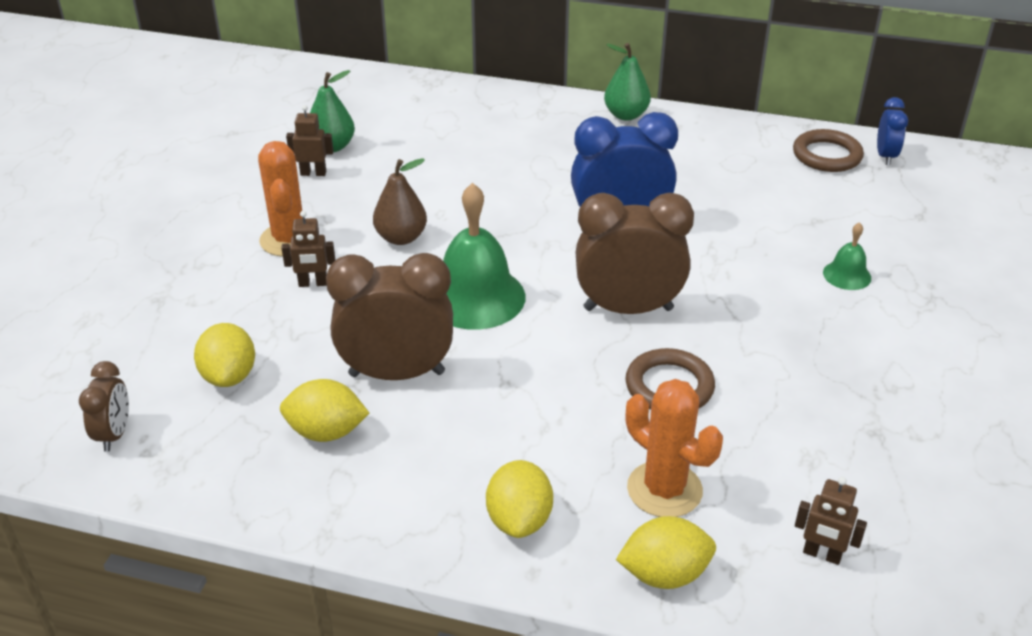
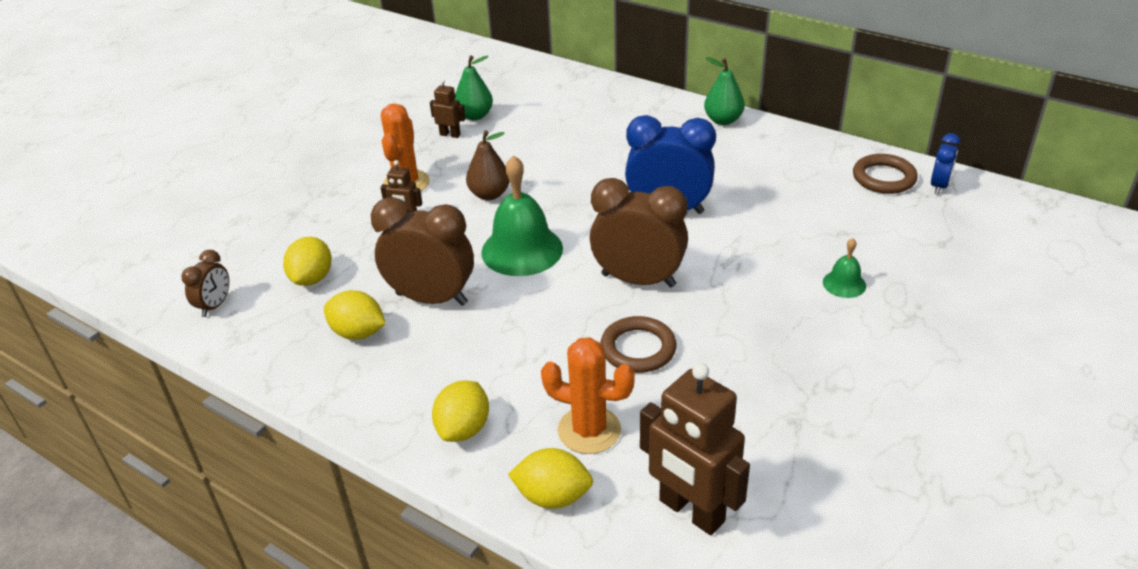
camera: 20 degrees right, 0 degrees up
(664, 489) = (589, 430): orange cactus -> orange cactus turned 45 degrees counterclockwise
(822, 554) = (691, 511): brown robot -> brown robot, size x2.08

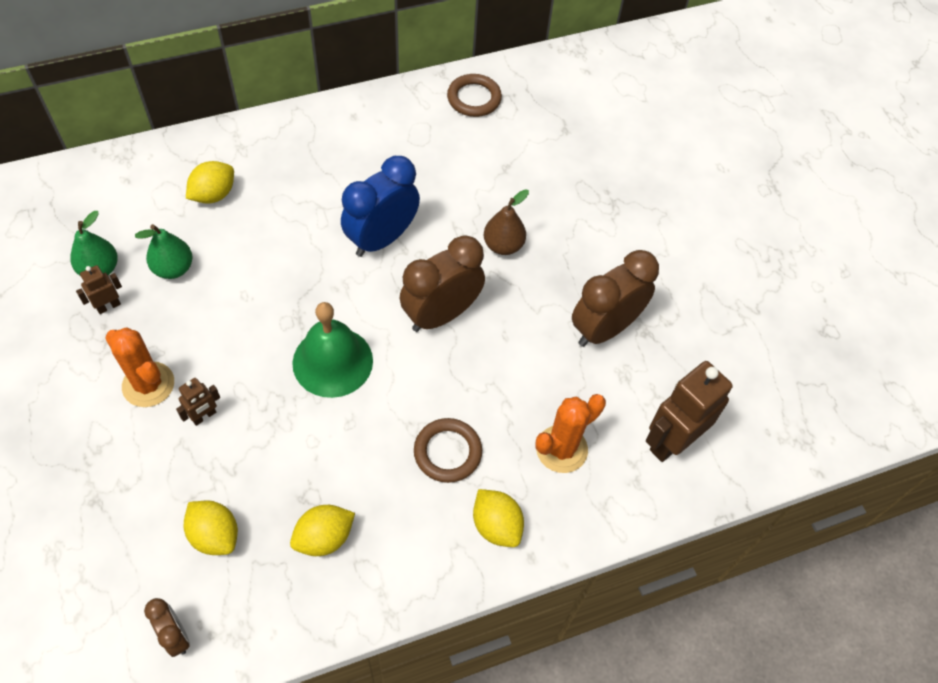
camera: 60 degrees left, 20 degrees up
(431, 298) = (332, 460): brown clock -> brown clock (604, 328)
(489, 194) = (234, 335): brown pear -> brown pear (503, 245)
(553, 496) = (601, 510): yellow lemon -> yellow lemon (213, 195)
(638, 349) = (511, 366): brown ring -> brown ring (447, 452)
(691, 511) = (671, 441): brown robot -> brown robot turned 150 degrees clockwise
(723, 120) = (308, 122): green pear -> green pear (173, 268)
(844, 284) = (554, 209): green bell -> none
(939, 186) = (511, 81): blue clock -> none

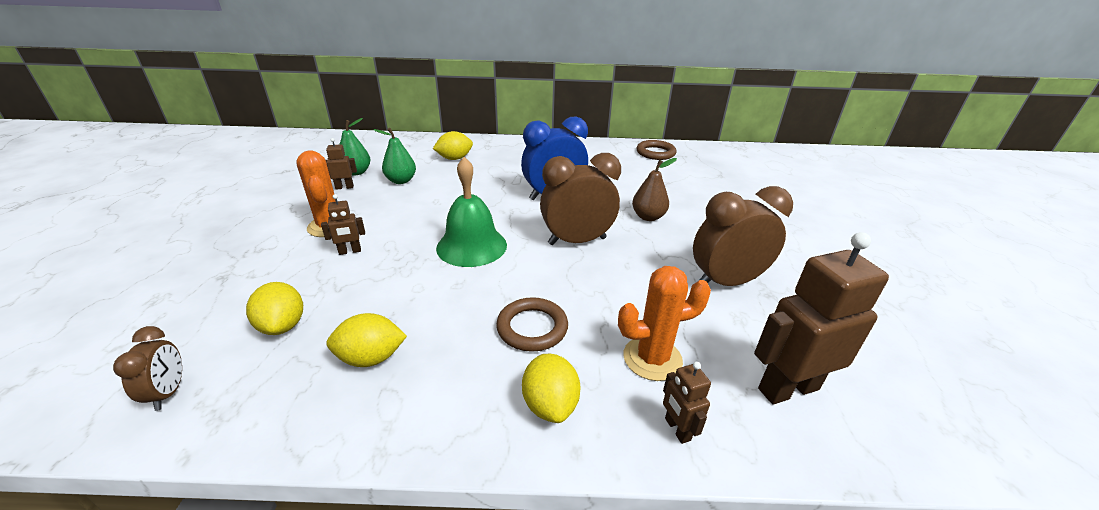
camera: 25 degrees right, 25 degrees down
(597, 511) = (677, 429): none -> brown robot

